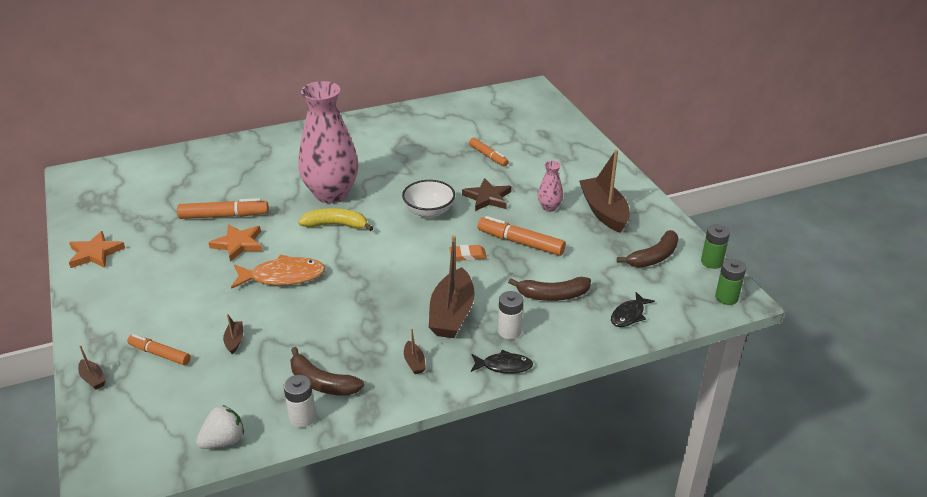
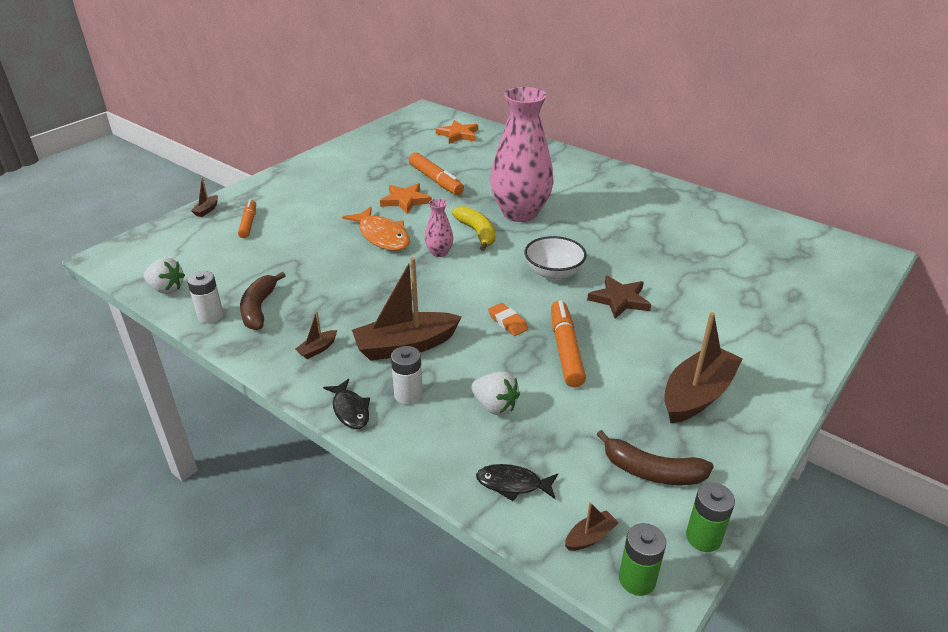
camera: 60 degrees right, 0 degrees up
(95, 253) = (342, 154): orange star -> orange star (458, 135)
(234, 341) = (284, 247): brown boat -> brown boat (590, 537)
(488, 156) = (695, 273): orange marker -> none
(549, 207) = (654, 348): pink vase -> pink vase (439, 252)
(552, 295) = (495, 406): brown banana -> white strawberry

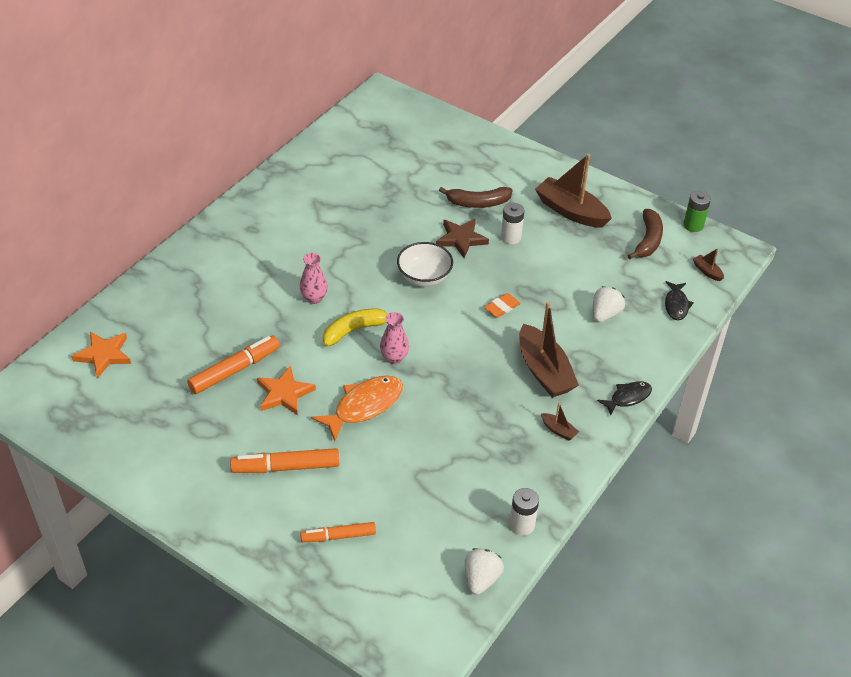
camera: 95 degrees left, 10 degrees up
(207, 210) = (305, 591): brown boat -> none
(259, 308) = (505, 487): brown banana -> brown banana (477, 203)
(408, 394) = (603, 364): white battery -> white battery (511, 237)
(520, 213) = (314, 298): pink vase -> pink vase, size x0.43
(566, 350) = (532, 274): orange marker -> orange marker (286, 467)
(637, 579) = (730, 254): green battery -> none

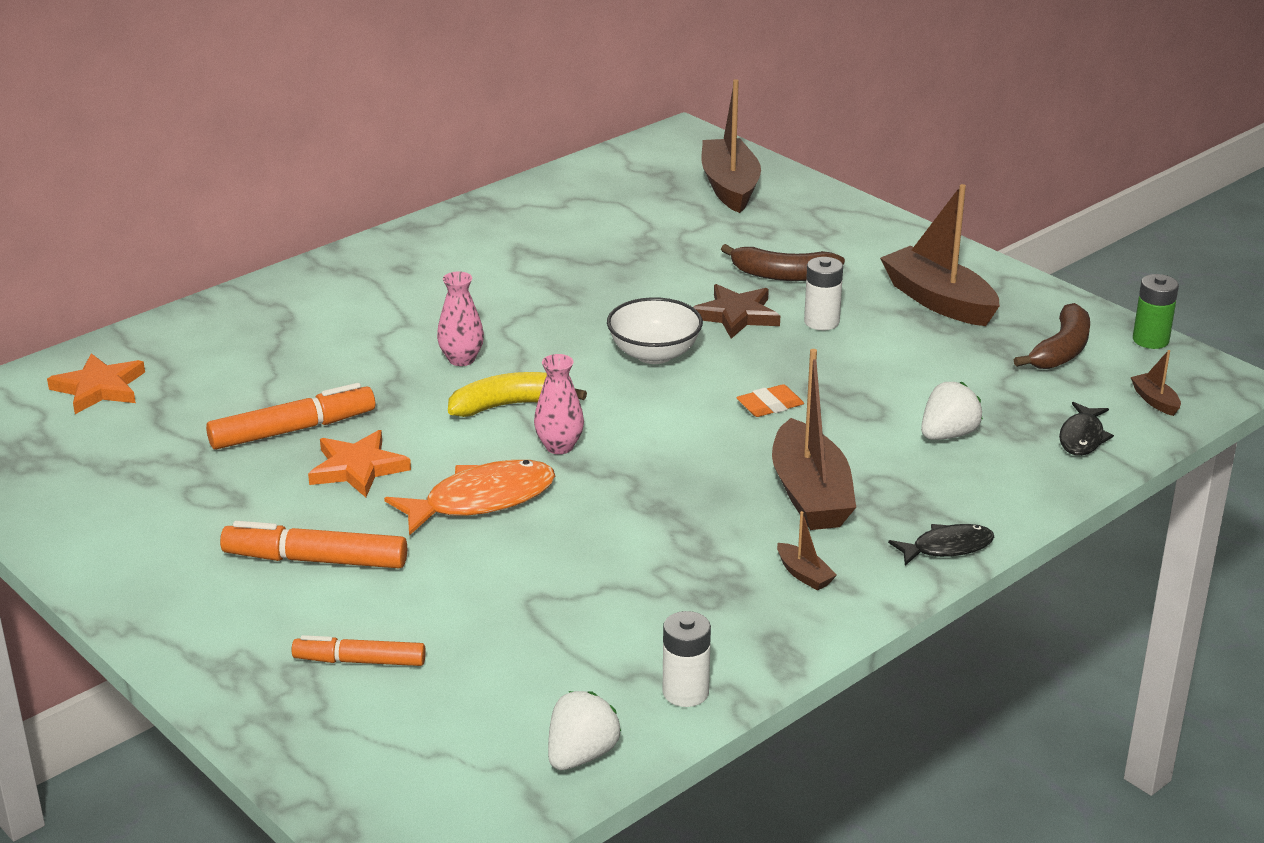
camera: 15 degrees right, 15 degrees down
(424, 134) = (730, 187): none -> brown boat

